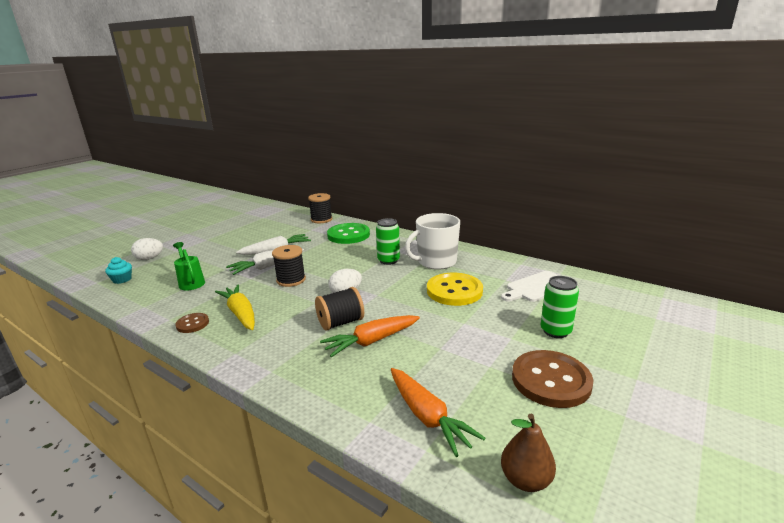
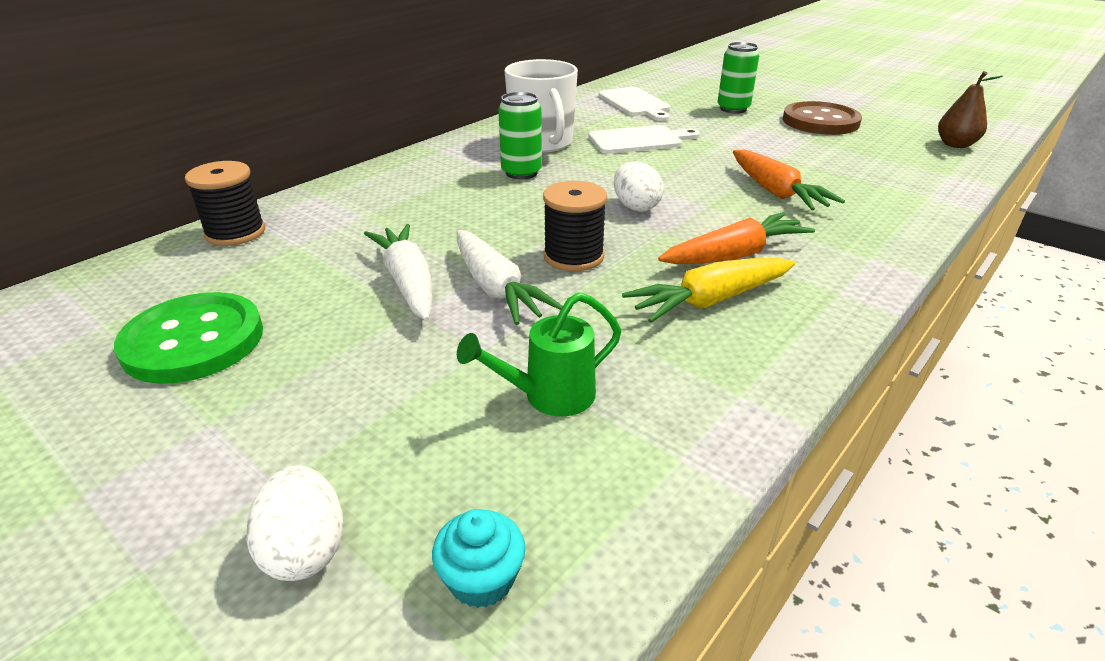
camera: 85 degrees left, 10 degrees up
(192, 324) = (756, 355): brown button -> none
(340, 322) = (731, 211): black spool -> none
(348, 235) = (372, 203): green button -> green button (193, 341)
(427, 417) = (904, 171): orange carrot -> orange carrot (734, 255)
(454, 291) = (639, 140): yellow button -> white cutting board

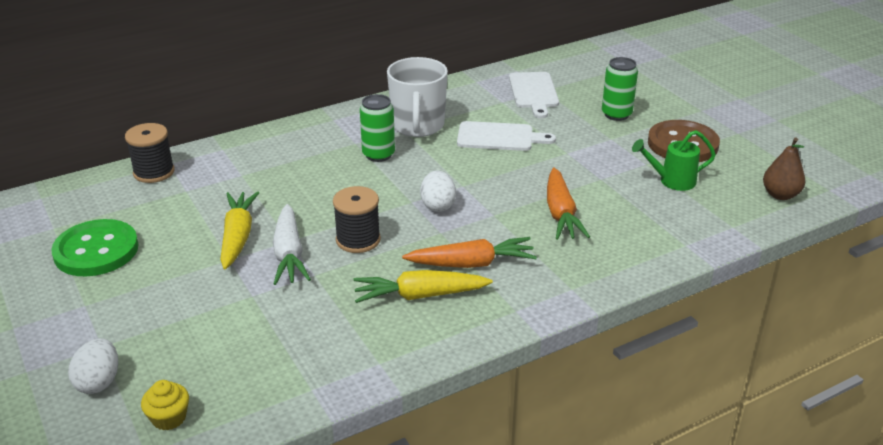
camera: 20 degrees right, 0 degrees up
(408, 282) = (238, 237): white carrot -> yellow carrot
(481, 579) = (169, 418): turquoise cupcake -> yellow cupcake
(549, 396) = (268, 335): green watering can -> green watering can (672, 181)

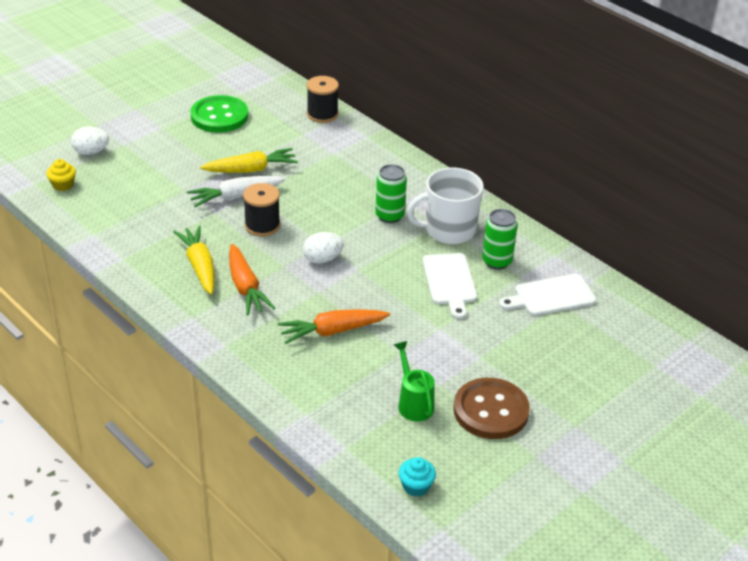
camera: 75 degrees right, 5 degrees up
(616, 114) = (532, 359): green can -> green can (497, 261)
(780, 195) = (416, 486): brown pear -> turquoise cupcake

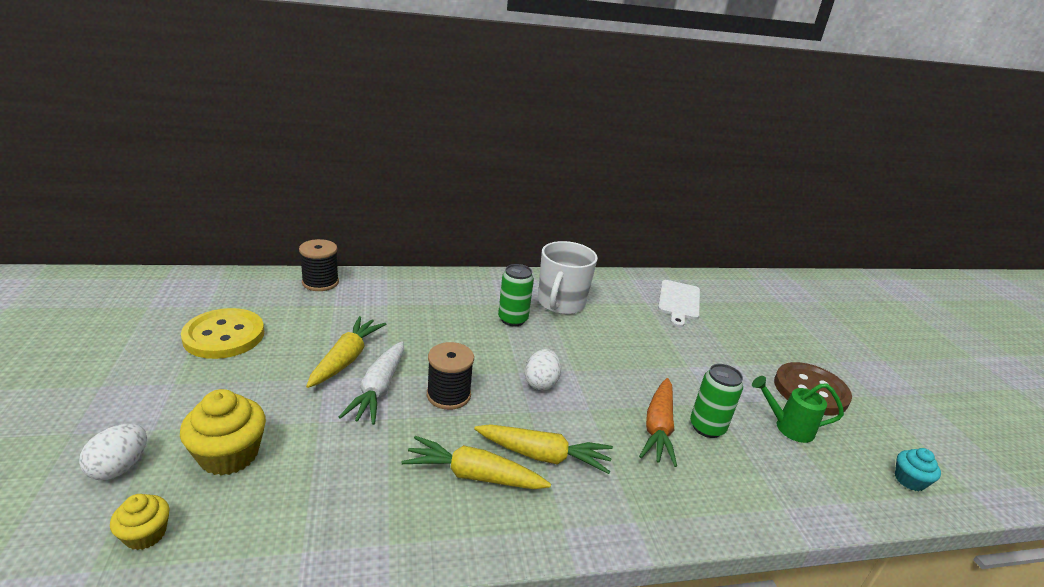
camera: 60 degrees left, 10 degrees down
(130, 177) = (229, 455): none -> yellow cupcake
(219, 116) = (224, 336): green button -> yellow button
(245, 287) = (543, 456): orange carrot -> yellow carrot
(450, 282) = (629, 333): white cutting board -> none
(497, 261) = (620, 303): green can -> green can (707, 427)

